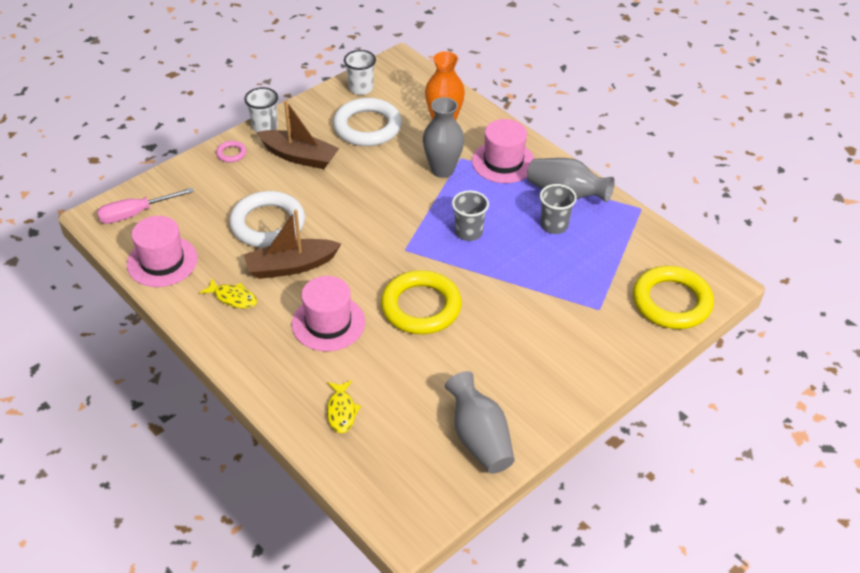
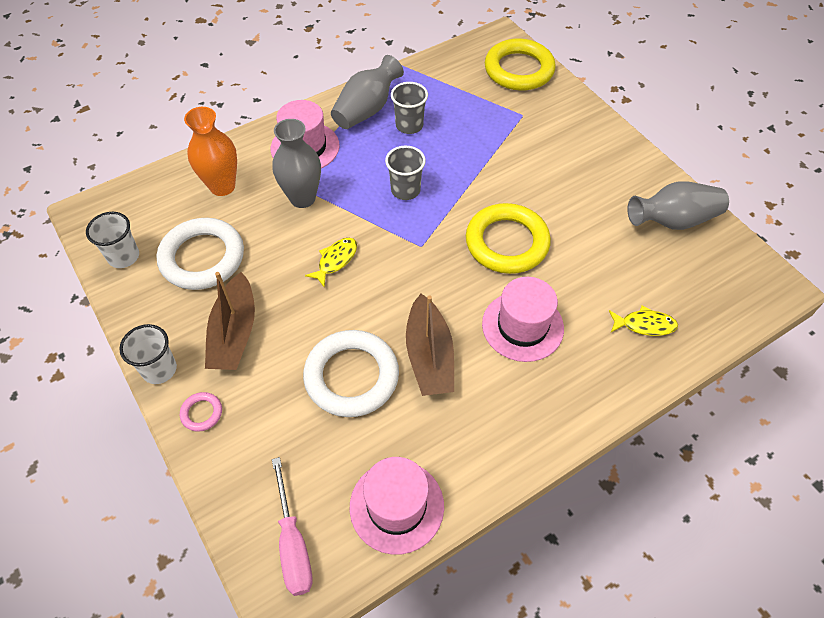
camera: 80 degrees left, 10 degrees up
(233, 298) = (473, 421): yellow fish -> yellow fish (335, 260)
(299, 156) = (234, 333): brown boat -> brown boat turned 150 degrees clockwise

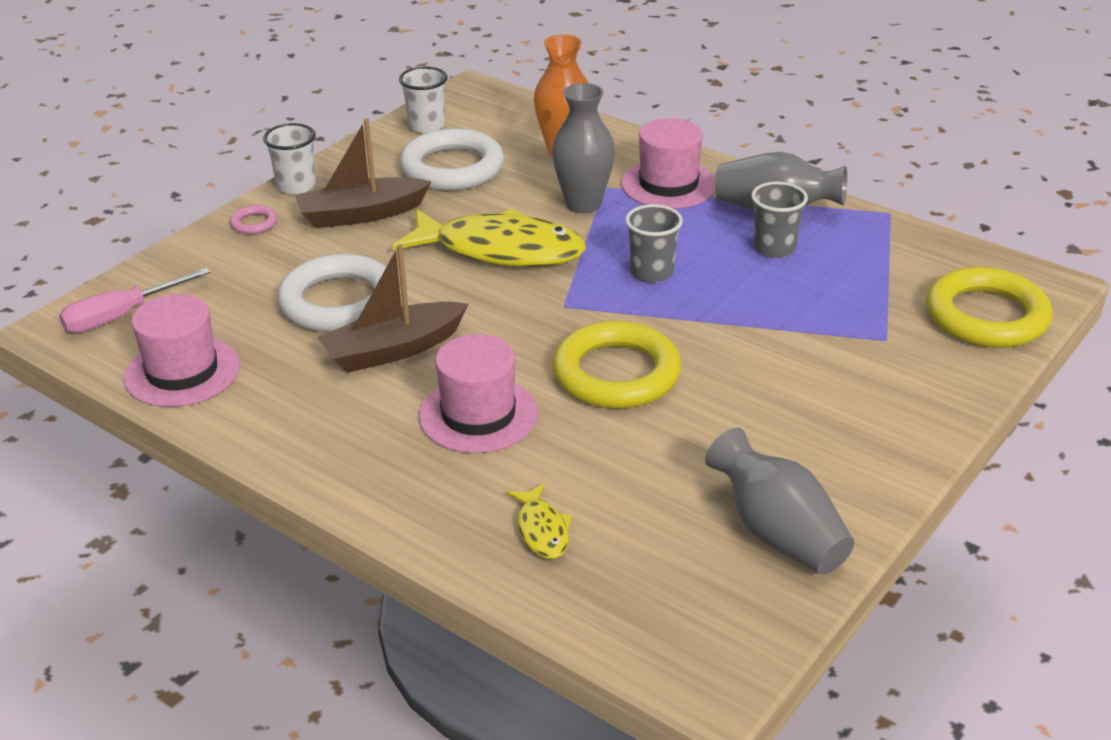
camera: 70 degrees right, 20 degrees down
(335, 260) = (501, 250): yellow fish -> yellow fish, size x2.24

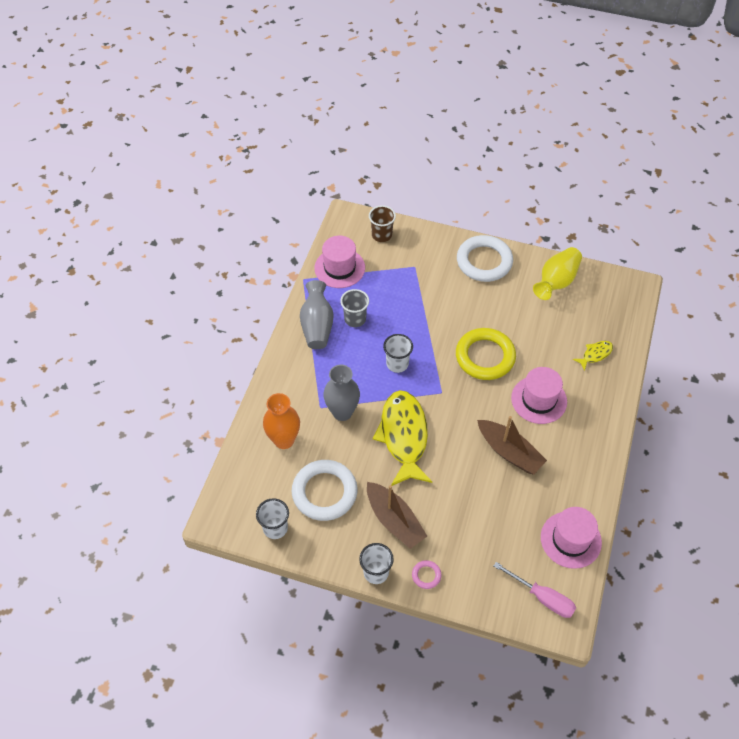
camera: 110 degrees left, 20 degrees up
(339, 302) = (482, 494): white ring -> white ring (484, 261)
(652, 272) = (397, 364): grey cup -> white cup
(668, 184) = (306, 378): pink hat -> pink hat (339, 268)
(777, 532) = (556, 282): grey vase -> yellow vase
(986, 316) = (381, 235): yellow ring -> brown cup

